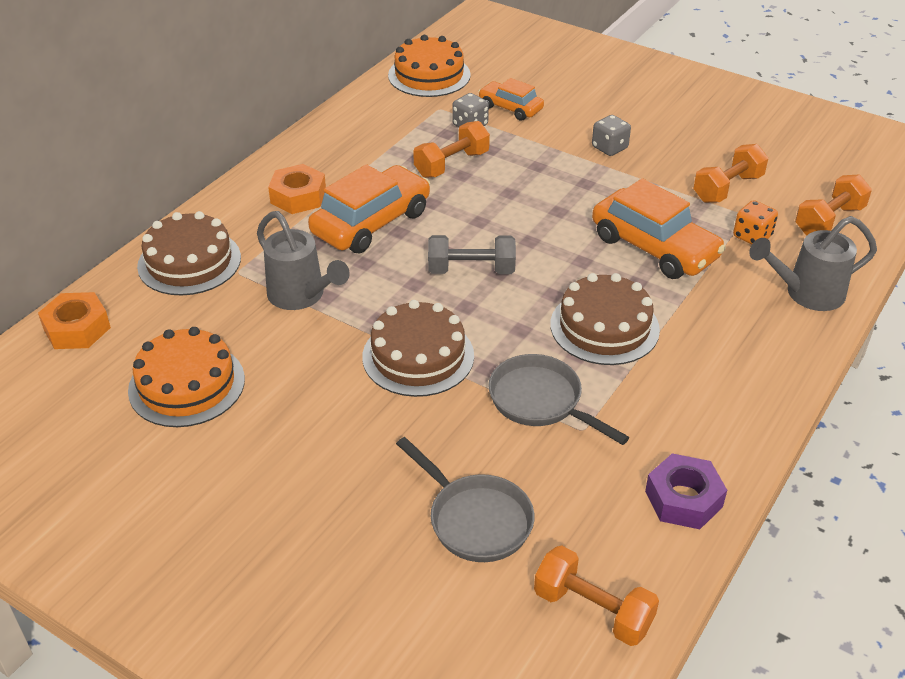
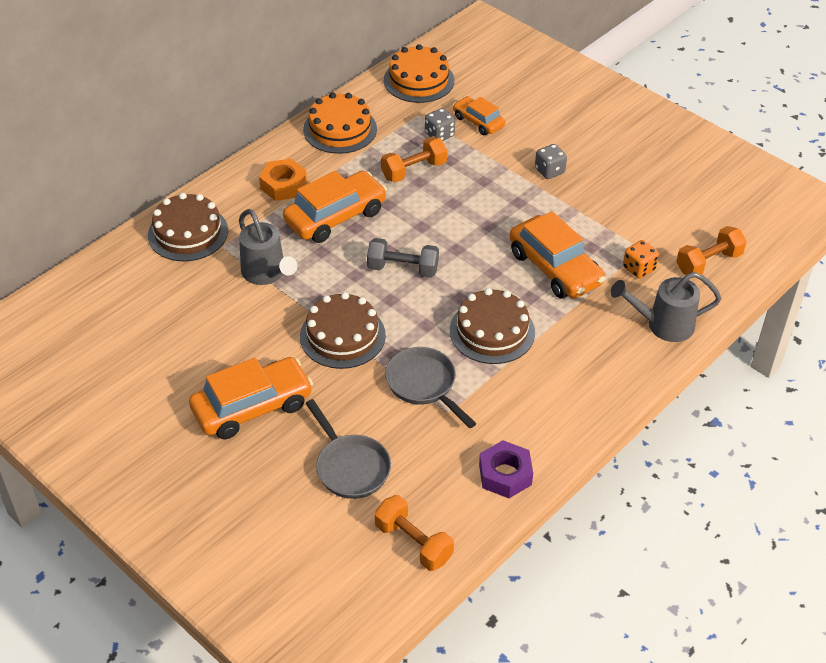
camera: 10 degrees right, 5 degrees up
(77, 328) = (96, 278): orange nut -> none
(186, 384) = (168, 334): orange cake -> orange cake (340, 129)
(321, 460) = (252, 407): none -> orange car
(727, 188) = (635, 222): orange dumbbell -> none

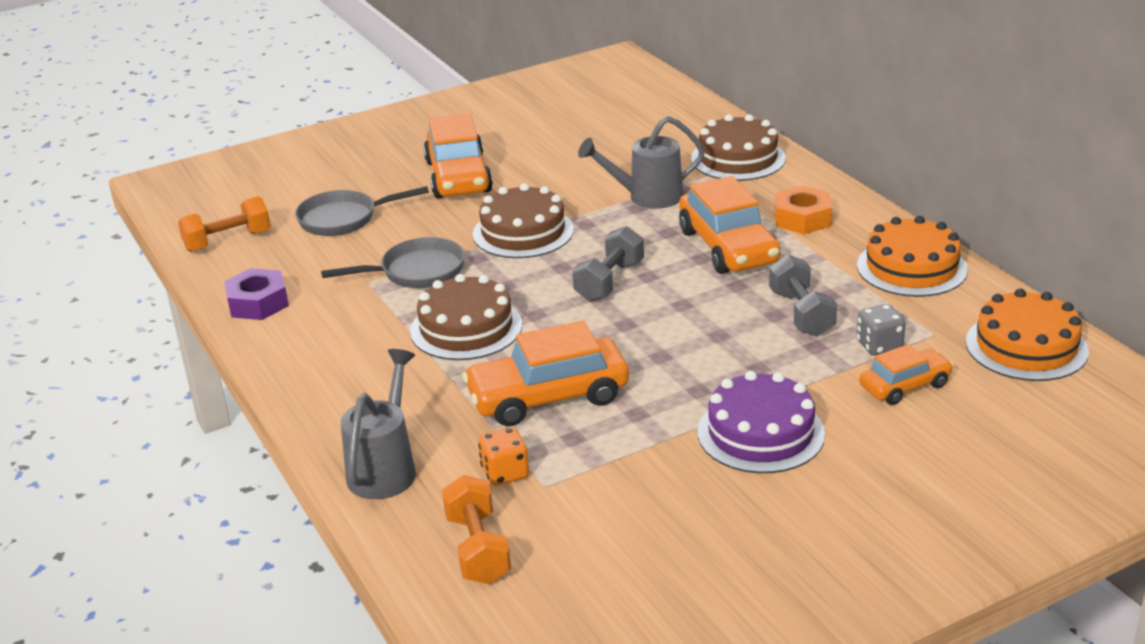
camera: 110 degrees right, 15 degrees down
(414, 170) = (801, 313): orange dumbbell -> grey dumbbell
(549, 171) = (760, 433): grey dice -> purple cake

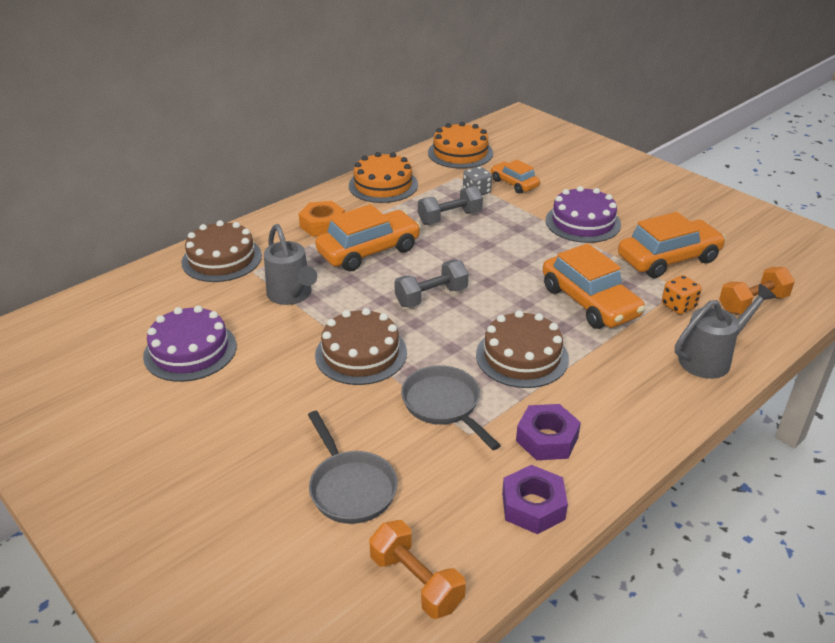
camera: 105 degrees left, 5 degrees up
(332, 323) = (547, 439): none -> purple nut
(385, 469) = (710, 358): grey watering can -> grey watering can turned 150 degrees clockwise
(458, 177) = (251, 418): orange car -> orange car (668, 259)
(573, 148) = (190, 351): none -> purple cake
(609, 281) = (431, 297): grey dumbbell -> grey dumbbell turned 45 degrees counterclockwise

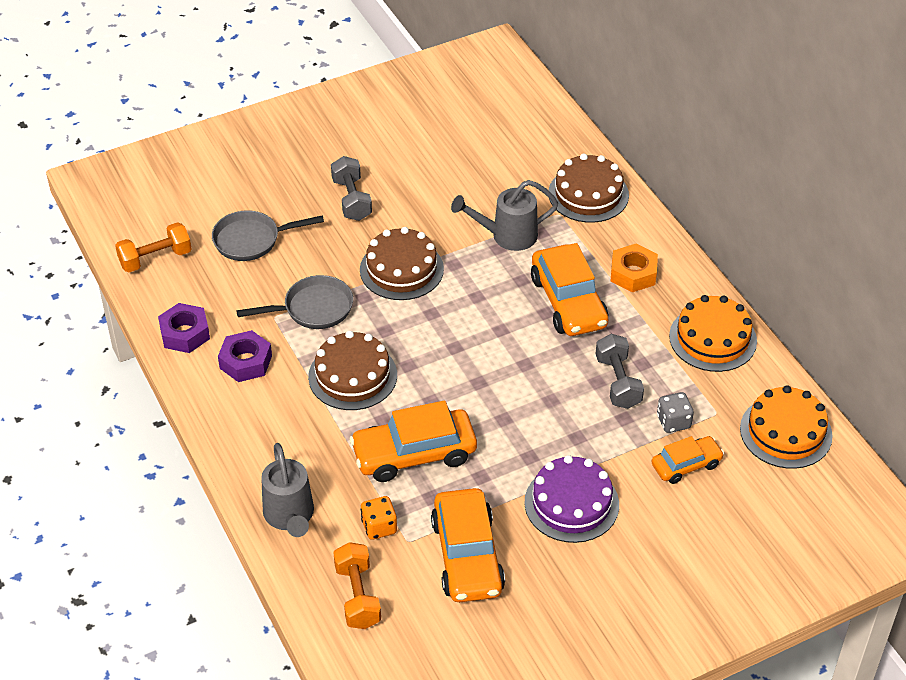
camera: 105 degrees right, 10 degrees up
(190, 351) = (448, 167): purple cake -> none
(431, 297) = (469, 333): grey dumbbell -> grey dumbbell (352, 200)

